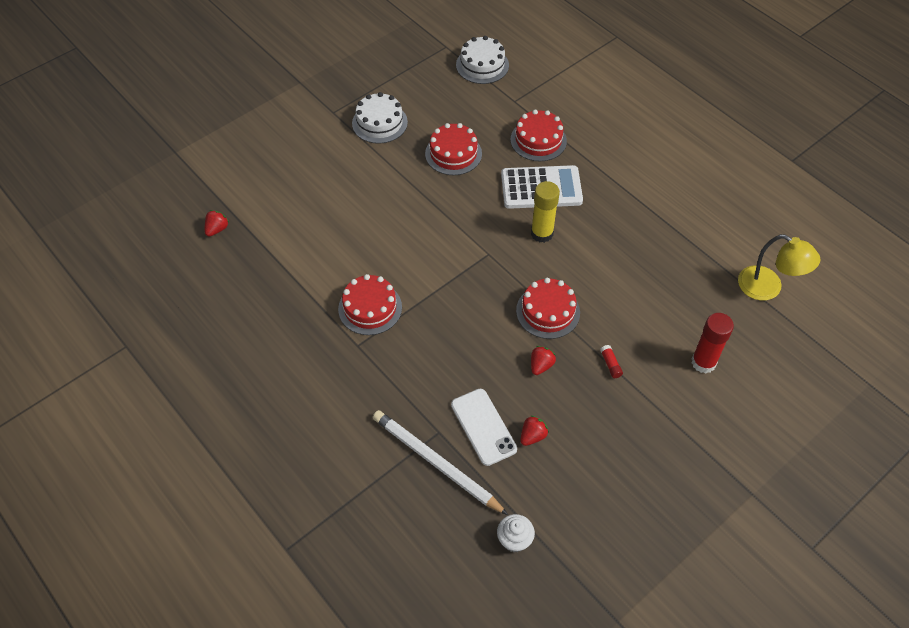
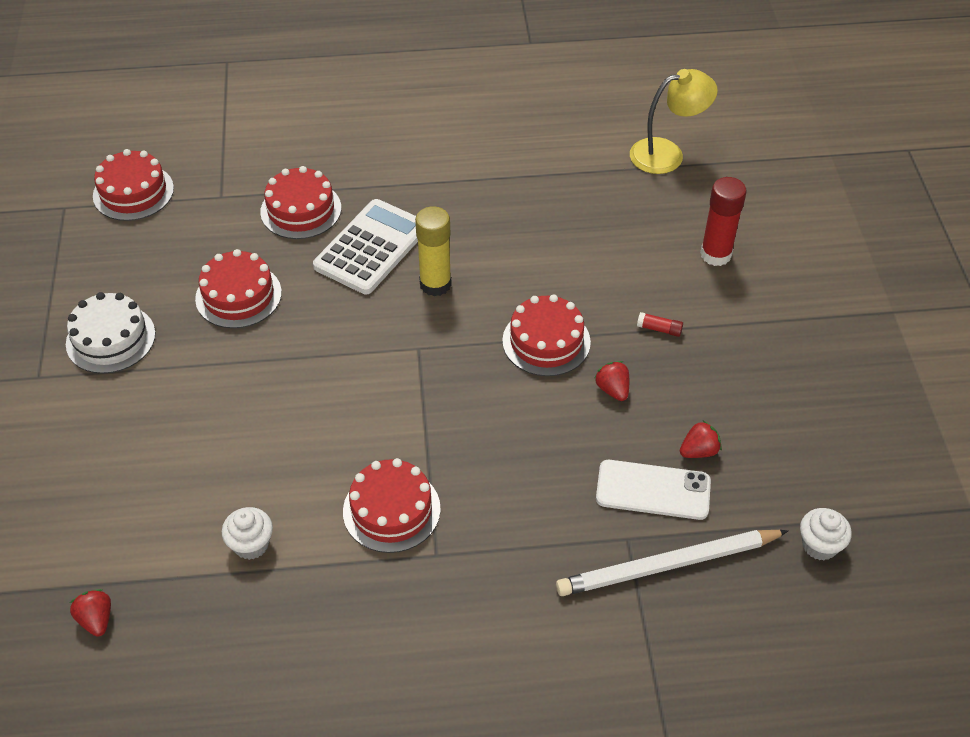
camera: 55 degrees left, 5 degrees down
(303, 261) = (251, 544): none -> white cupcake
(482, 65) = (133, 192): white cake -> red cake
(532, 436) = (699, 451): red strawberry -> red strawberry turned 75 degrees clockwise

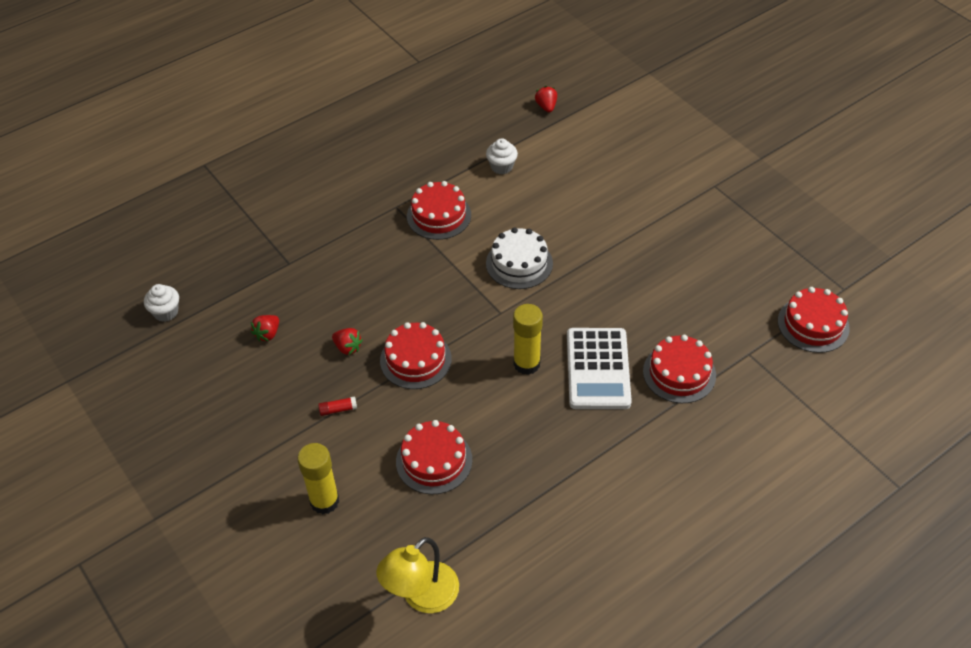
camera: 150 degrees right, 0 degrees up
(96, 619) = (546, 107): red strawberry -> red strawberry turned 135 degrees counterclockwise
(110, 339) = (700, 224): white cake -> white cake (519, 263)
(238, 295) = (653, 288): red cake -> red cake (434, 460)
(653, 490) = (286, 296): white phone -> none
(668, 565) = (257, 260): white pencil -> none
(715, 254) = (324, 501): red glue stick -> yellow glue stick

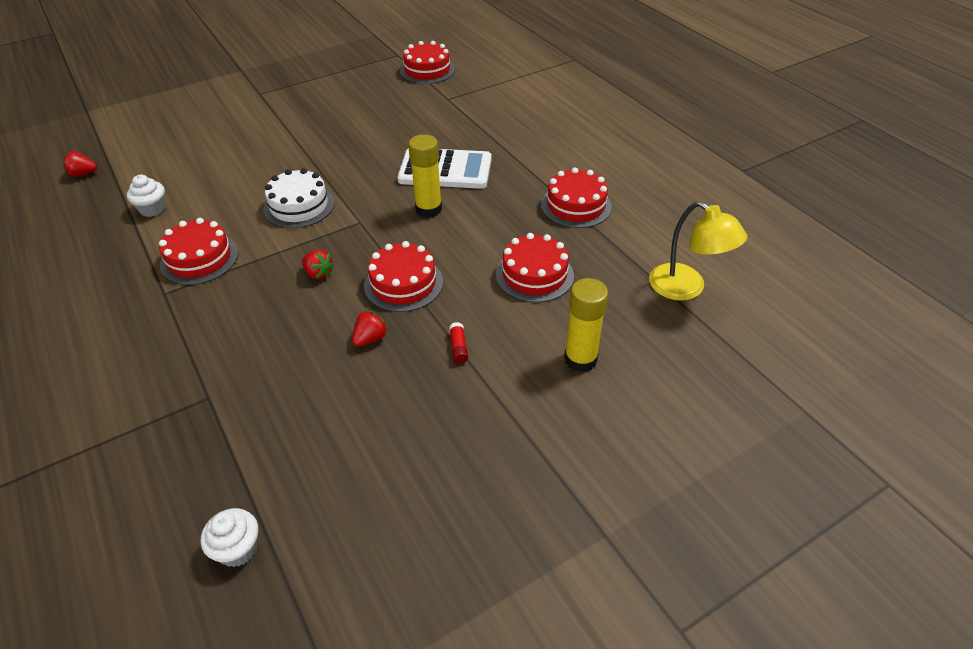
camera: 85 degrees left, 5 degrees down
(267, 334) = (324, 417): red strawberry -> red strawberry (318, 273)
(679, 373) = (459, 131): red cake -> red cake (576, 206)

